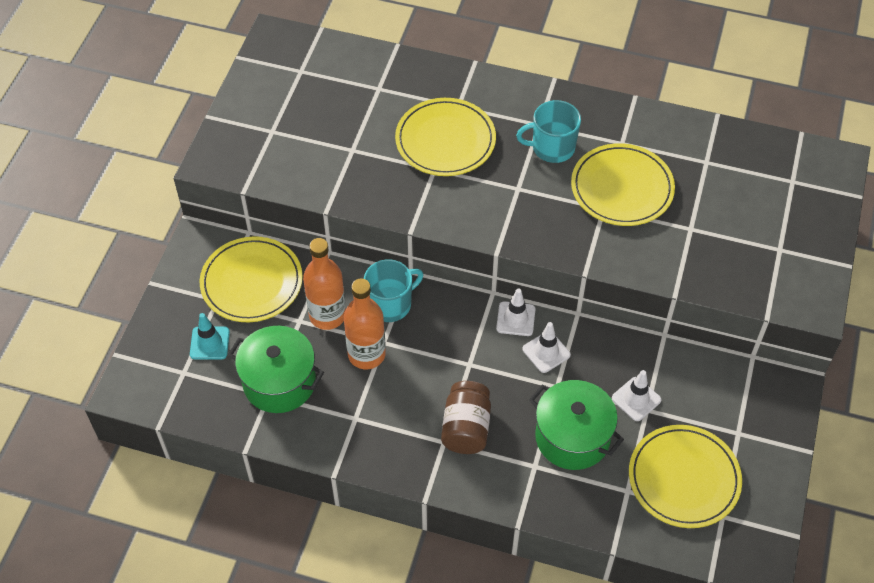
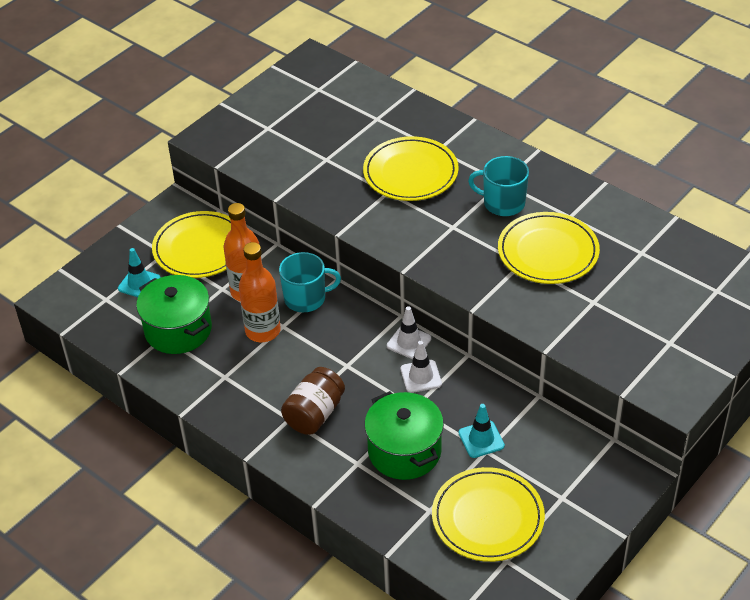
camera: 25 degrees right, 10 degrees down
(636, 399) = (481, 439): white traffic cone -> turquoise traffic cone

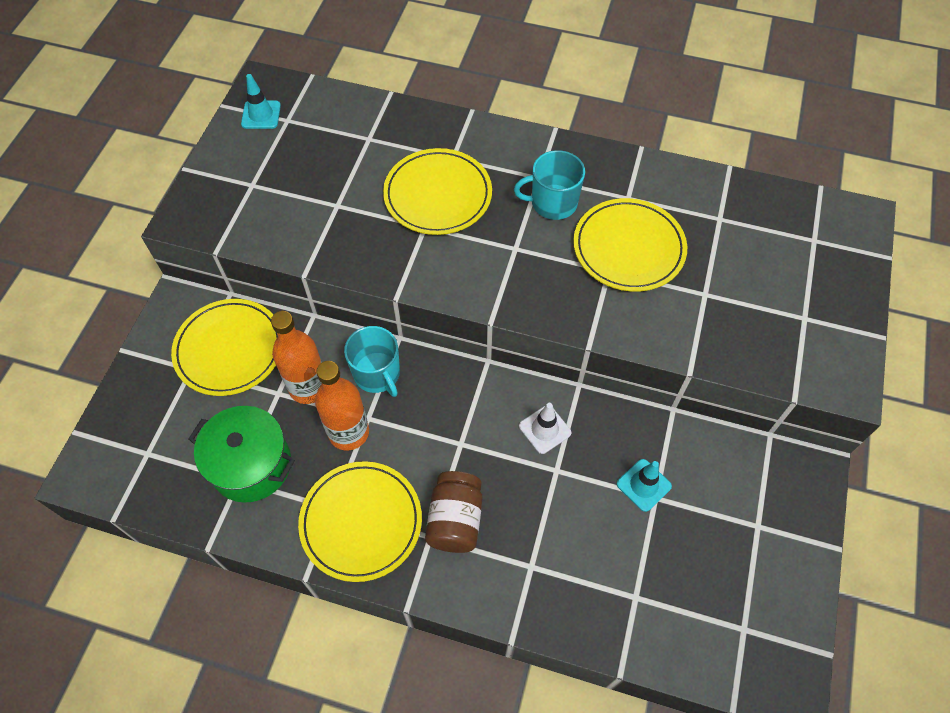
camera: 25 degrees left, 15 degrees up
(139, 283) = (178, 419): turquoise traffic cone -> turquoise traffic cone (261, 115)
(306, 298) = (377, 374): turquoise mug -> turquoise mug turned 90 degrees clockwise
(404, 451) = (573, 531): green pot -> none
(409, 342) = (512, 391): white traffic cone -> none
(487, 518) = (699, 582): yellow plate -> yellow plate (361, 522)

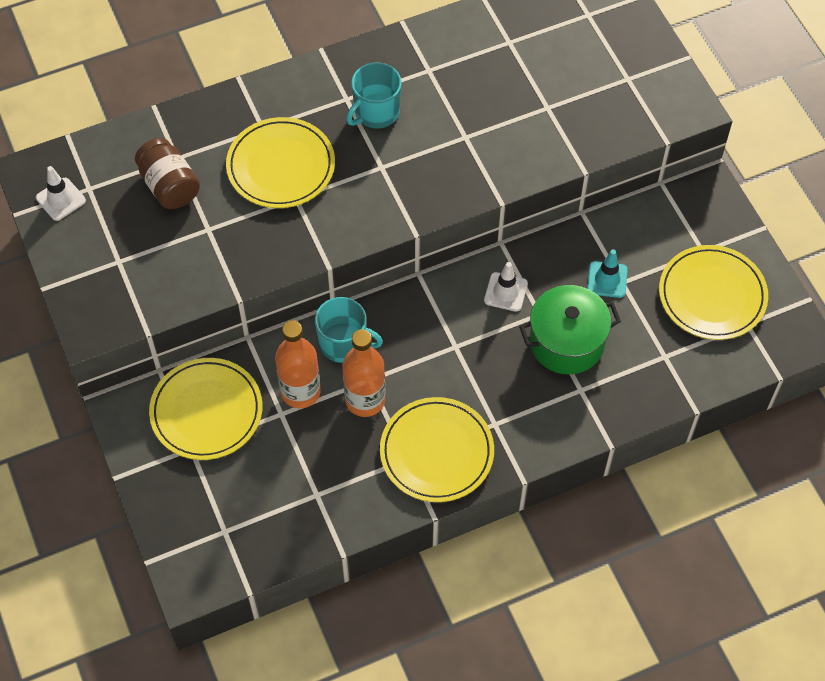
camera: 40 degrees left, 0 degrees up
(251, 465) = (315, 477): green pot -> green pot (566, 342)
(261, 115) = (61, 199): turquoise traffic cone -> white traffic cone
(455, 520) = (501, 400): brown jar -> brown jar (170, 186)
(628, 248) = (464, 109): yellow plate -> yellow plate (712, 295)

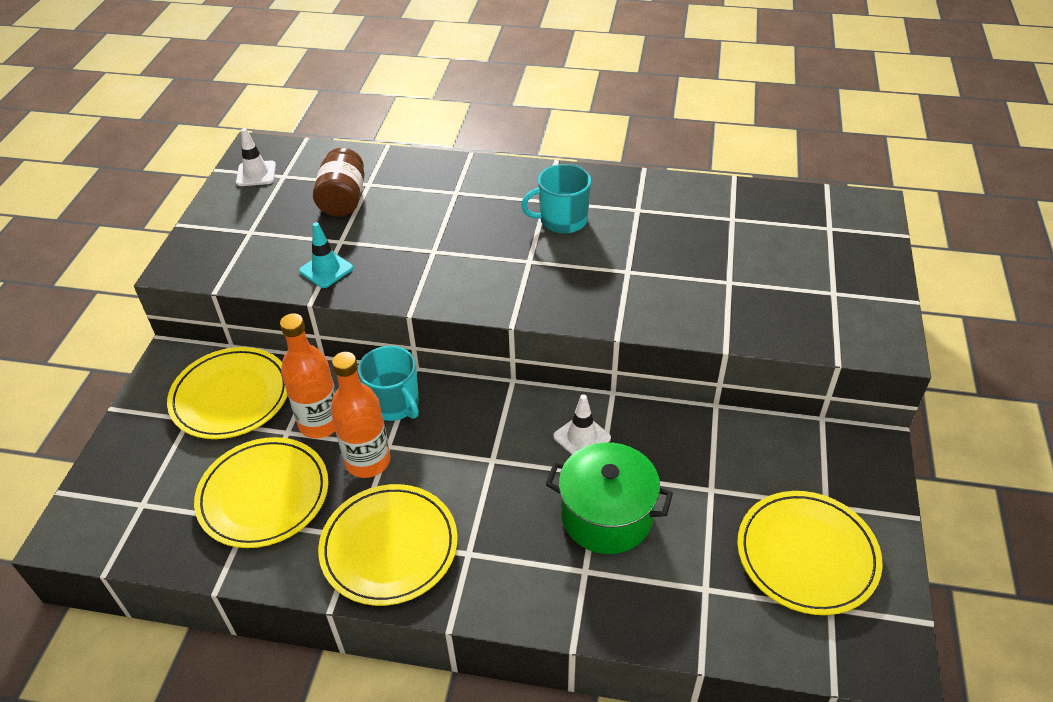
camera: 35 degrees right, 15 degrees down
(281, 166) = (444, 224): yellow plate -> yellow plate (264, 495)
(607, 279) = (696, 479): turquoise traffic cone -> turquoise traffic cone (326, 270)

